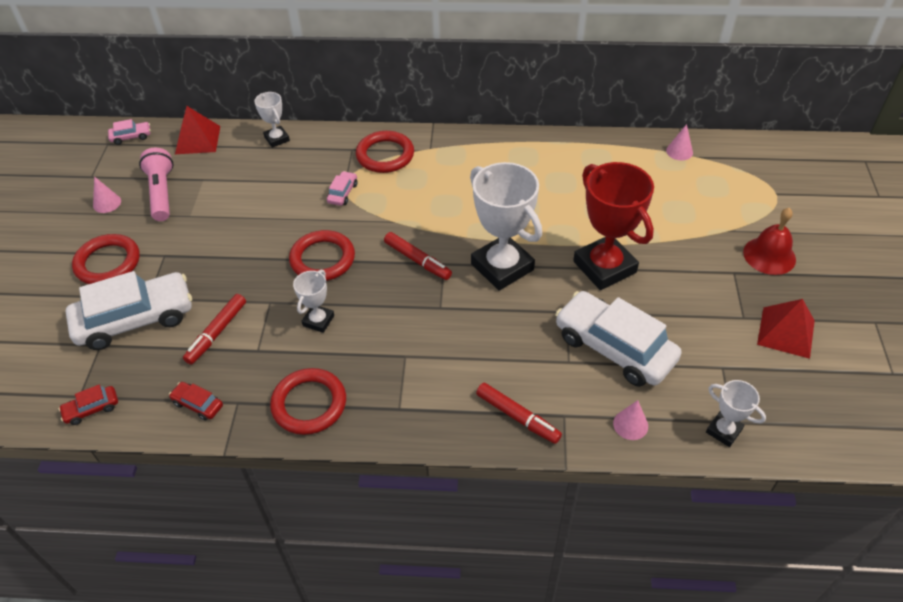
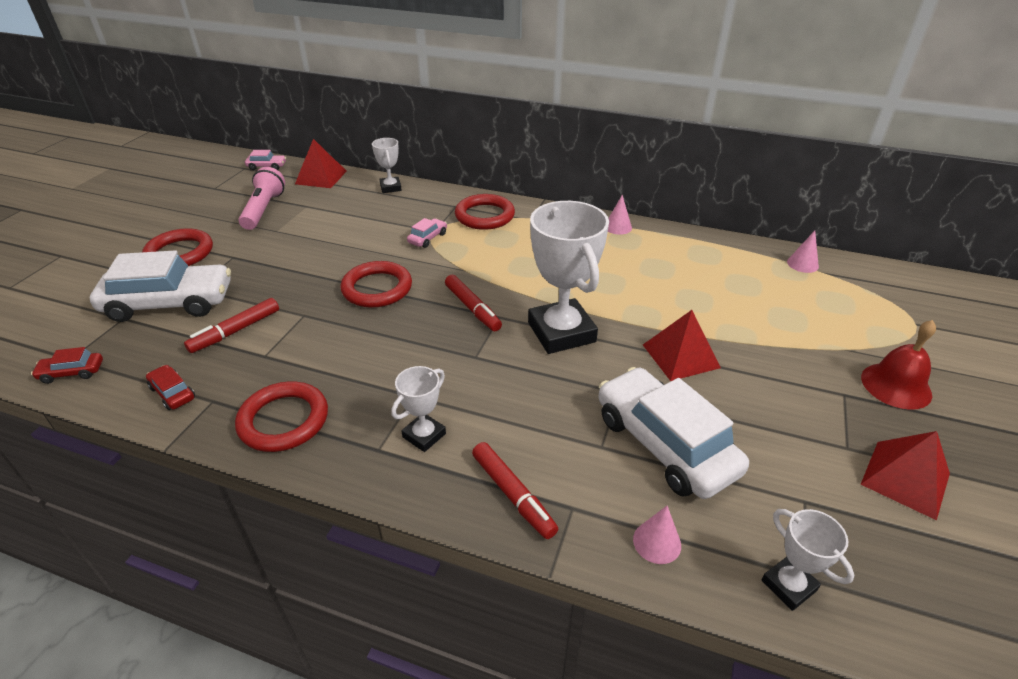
camera: 15 degrees right, 10 degrees down
(107, 203) = (212, 209): pink cone -> pink cone (618, 227)
(318, 320) = (341, 342): white trophy -> white trophy (424, 435)
(604, 267) = (680, 356): red trophy -> red pyramid

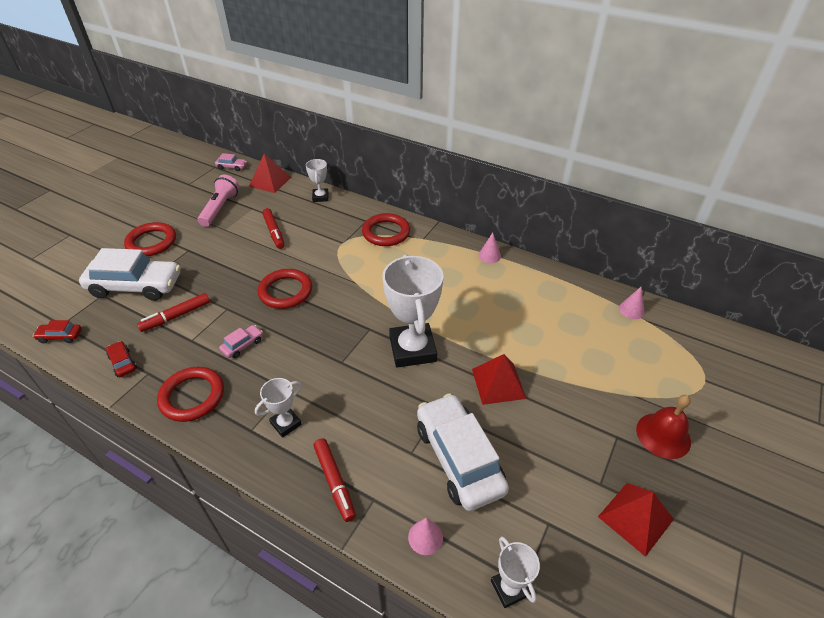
camera: 10 degrees right, 5 degrees up
(427, 238) = (336, 249): pink car -> pink car (242, 345)
(472, 308) = (351, 318): red marker -> red marker (274, 232)

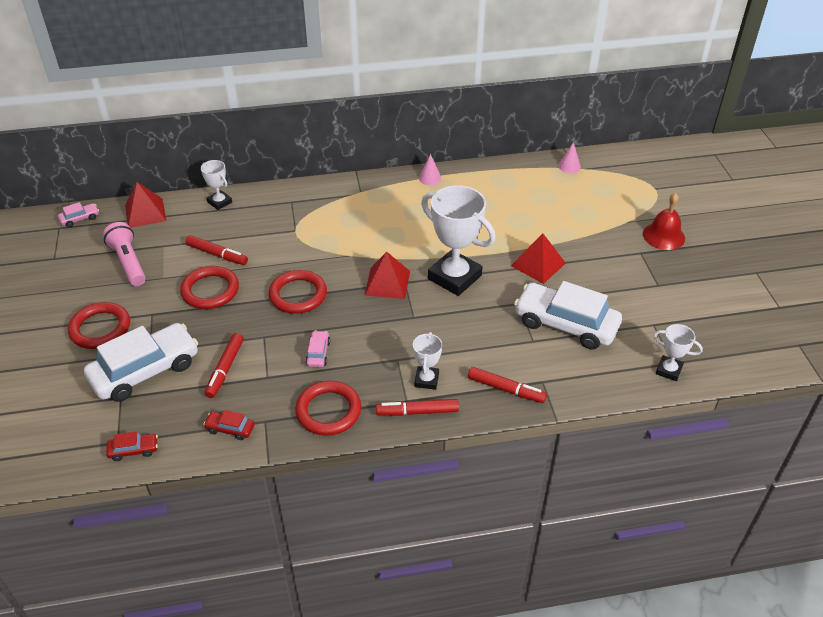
camera: 40 degrees left, 0 degrees up
(60, 336) = (134, 450): red car -> red car turned 150 degrees counterclockwise
(246, 446) = (417, 412): none -> red marker
(386, 232) = (323, 202): red ring -> red ring (210, 290)
(425, 537) = (596, 379): pink cone -> none
(635, 517) = (693, 290): red pyramid -> red pyramid (387, 283)

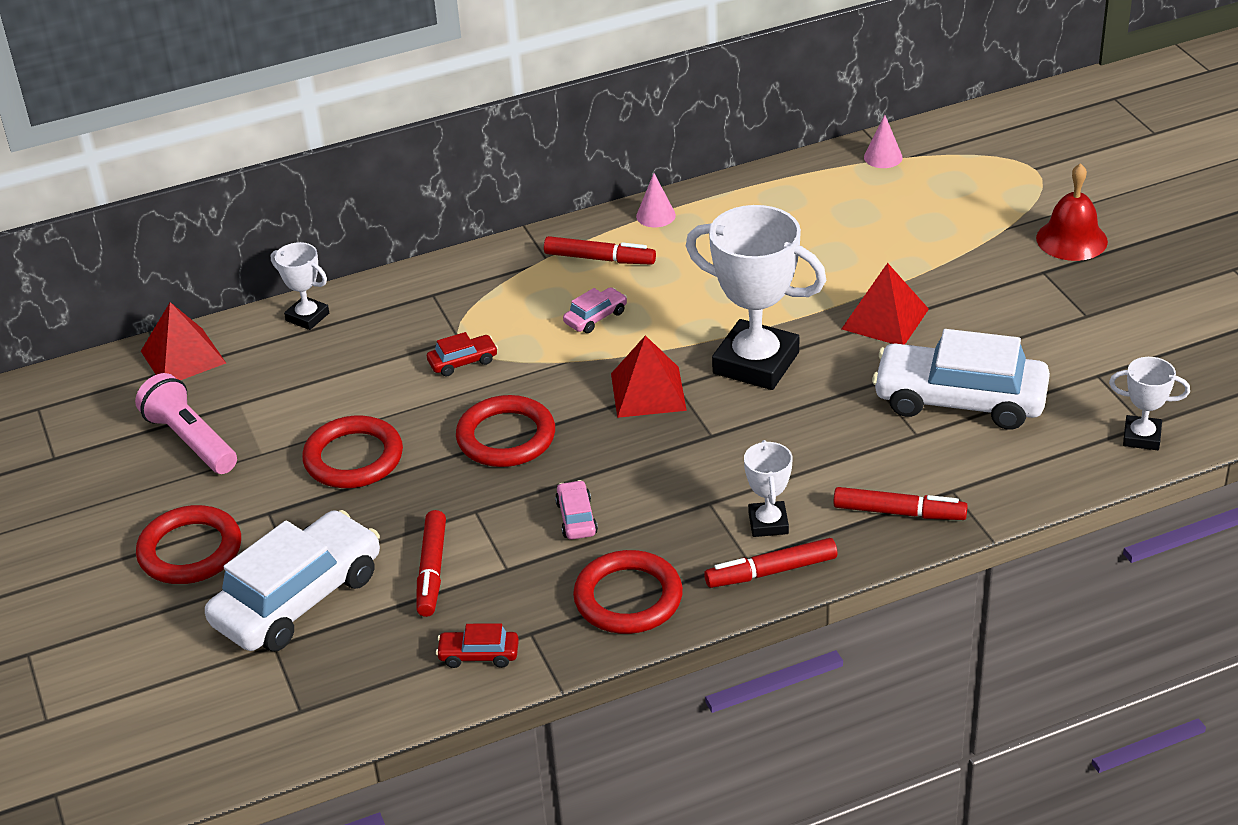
camera: 10 degrees left, 5 degrees down
(80, 219) = (69, 387): pink car -> pink car (595, 317)
(134, 450) = (333, 716): red car -> red car (463, 362)
(217, 254) = (340, 400): red marker -> red marker (599, 259)

